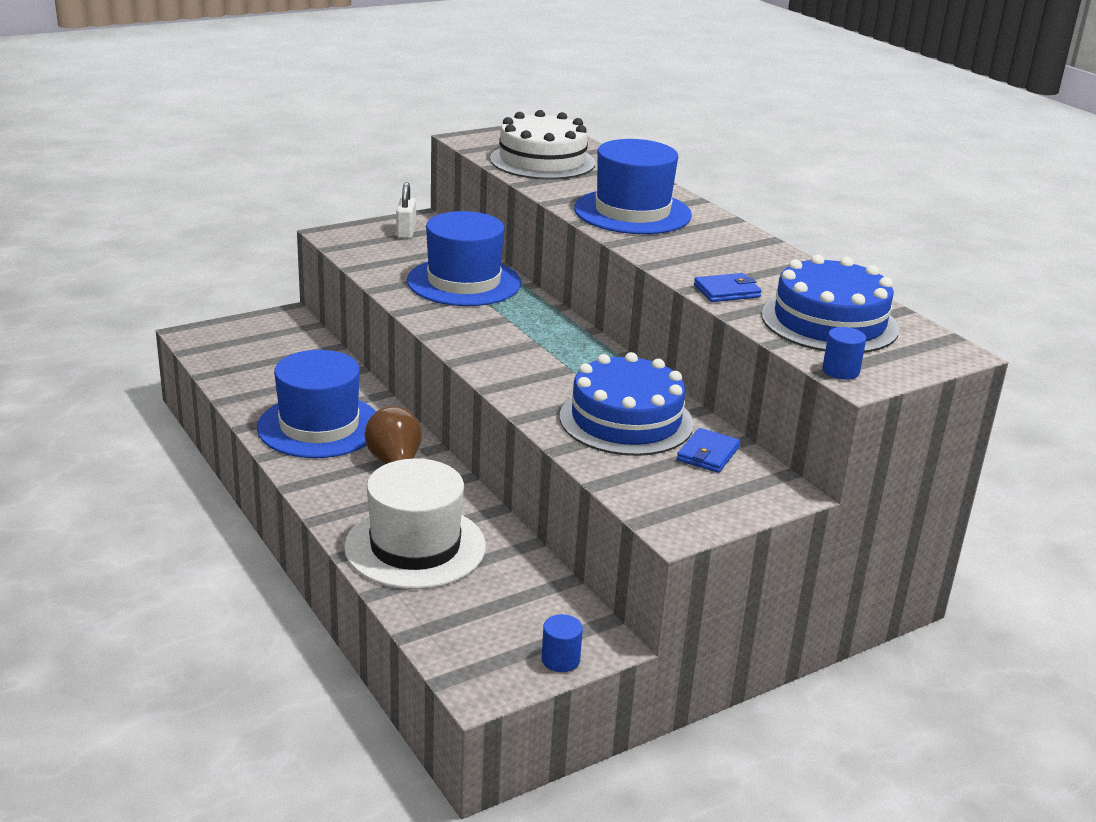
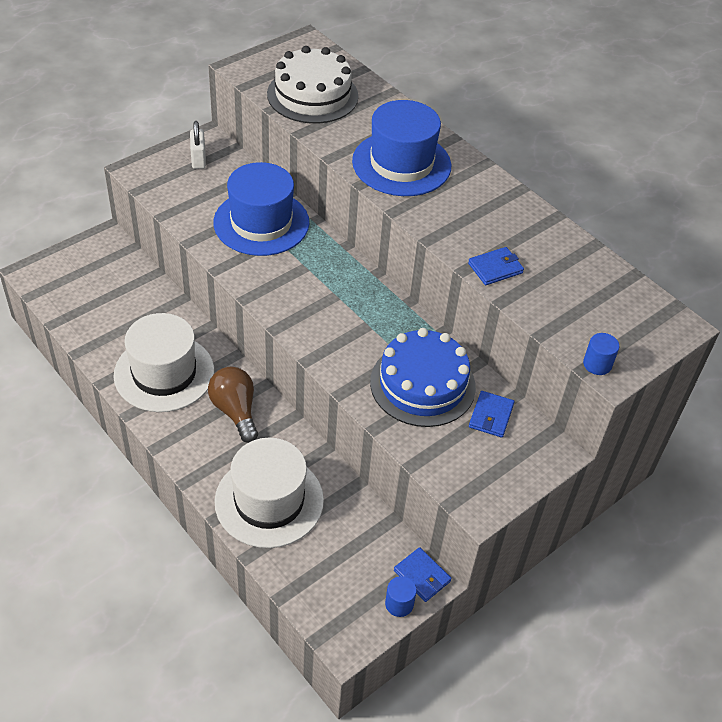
camera: 10 degrees left, 20 degrees up
(319, 426) = (164, 373): blue hat -> white hat
(597, 637) = (422, 576): none -> blue wallet
(829, 322) = (580, 299): blue cake -> none

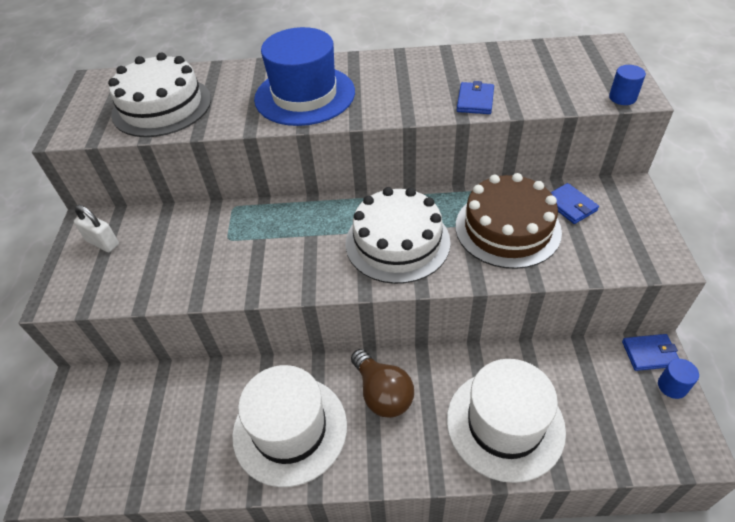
camera: 45 degrees left, 0 degrees up
(235, 411) = (382, 393): brown light bulb -> brown light bulb turned 135 degrees counterclockwise
(261, 223) = (229, 238): blue hat -> none
(344, 321) = (397, 242): none -> white cake
(422, 384) = (507, 228): blue cake -> brown cake

